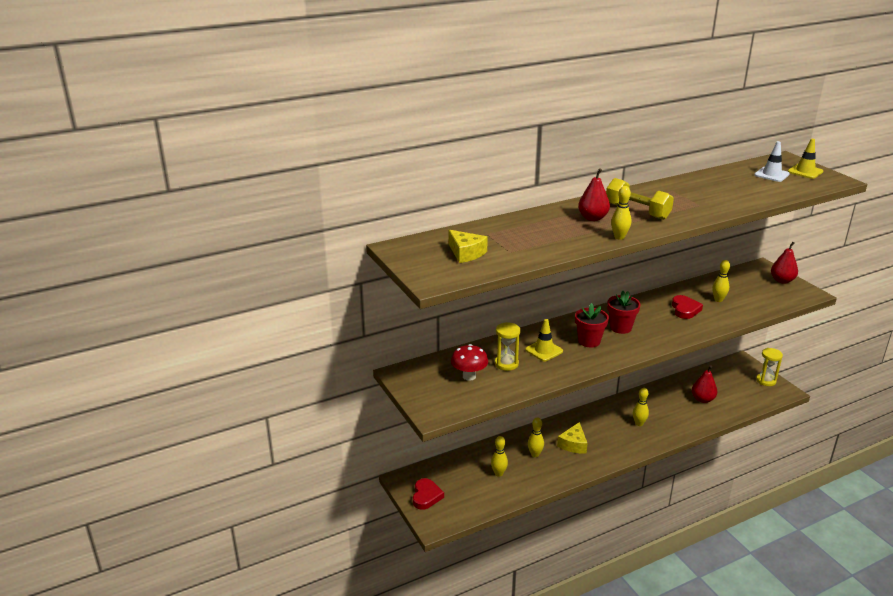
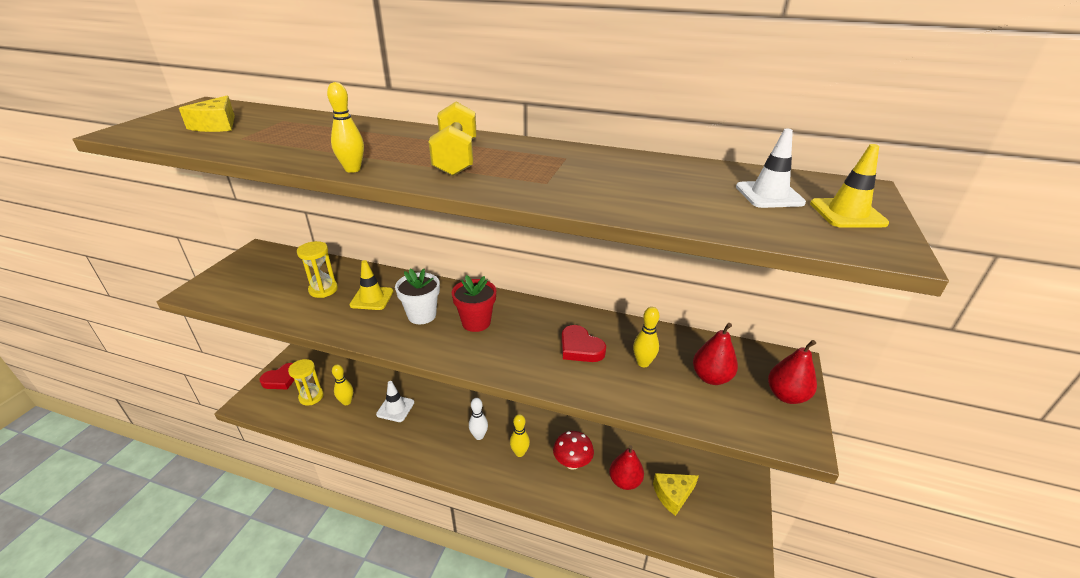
camera: 45 degrees right, 5 degrees up
(469, 376) = (281, 281): red mushroom -> red mushroom (572, 463)
(535, 454) = (395, 408): yellow bowling pin -> white traffic cone
(573, 444) = (435, 425): yellow cheese -> yellow cheese (673, 495)
(589, 341) = (422, 315): red flower pot -> white flower pot
(592, 218) = (396, 145): red pear -> red pear (711, 377)
(606, 432) = (479, 436): none -> white bowling pin
(685, 309) = (580, 348): red heart -> red heart turned 90 degrees clockwise
(766, 380) = (739, 521): yellow hourglass -> yellow hourglass (311, 396)

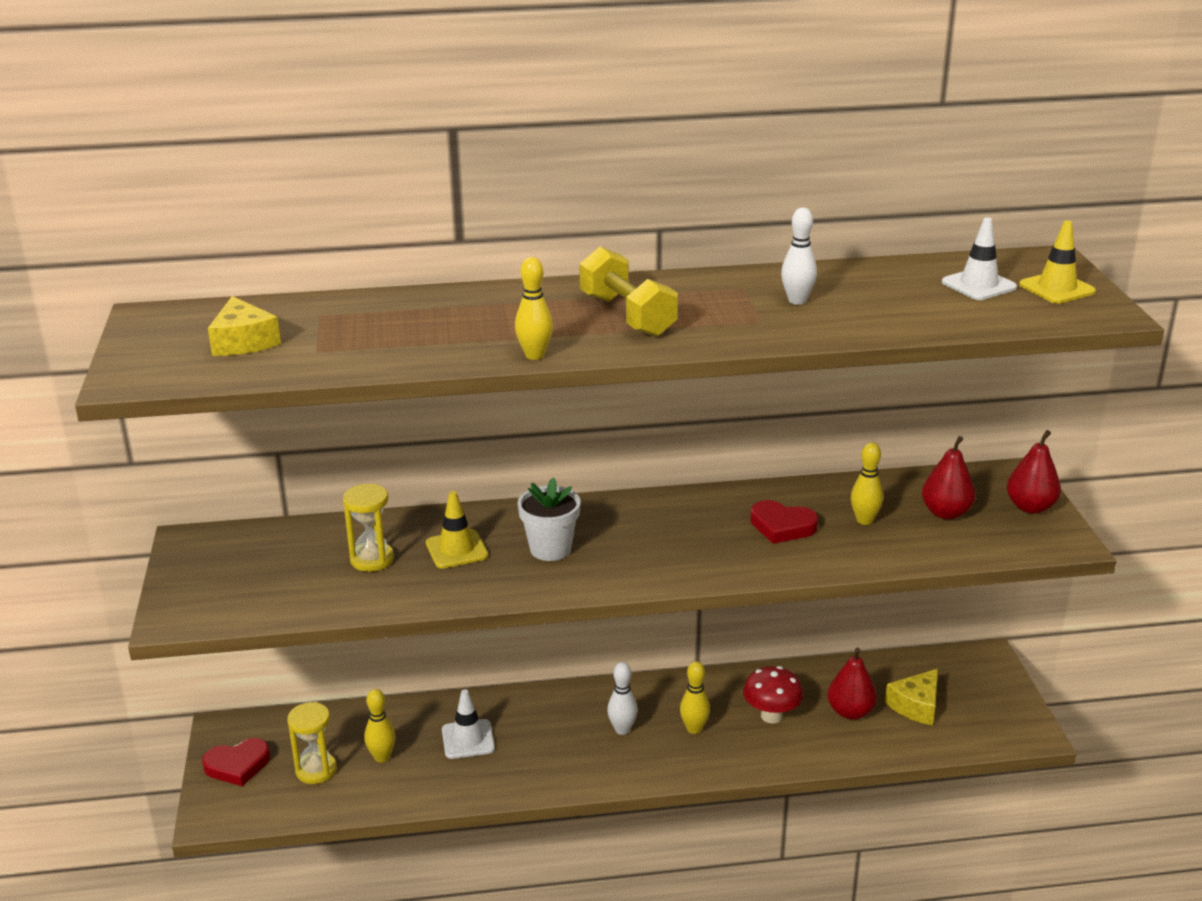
camera: 25 degrees left, 5 degrees down
(281, 379) = (237, 765): red heart -> red heart turned 45 degrees clockwise
(476, 322) = (630, 536): red flower pot -> none
(594, 174) = (797, 301): none -> white bowling pin

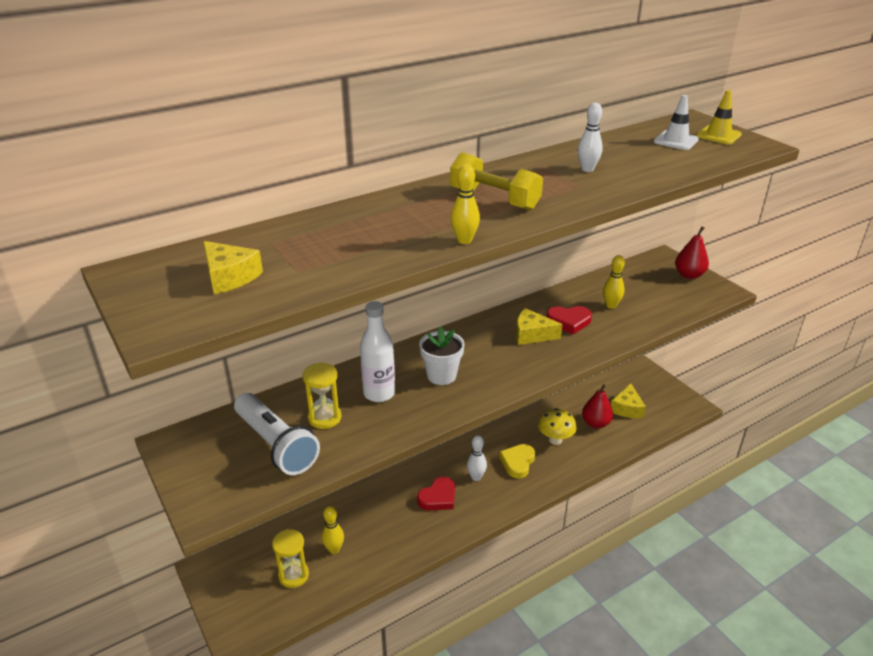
camera: 25 degrees left, 5 degrees up
(237, 765) = (233, 592): red heart -> red heart (438, 497)
(296, 573) = (276, 444): none -> white flashlight
(456, 549) = (379, 393): yellow traffic cone -> white bottle
(468, 739) = (384, 516): white traffic cone -> none
(694, 729) = (517, 462): yellow bowling pin -> yellow heart
(714, 530) = (532, 335): none -> yellow cheese
(771, 716) = (555, 440): red mushroom -> yellow mushroom
(946, 513) = (649, 289): red pear -> none

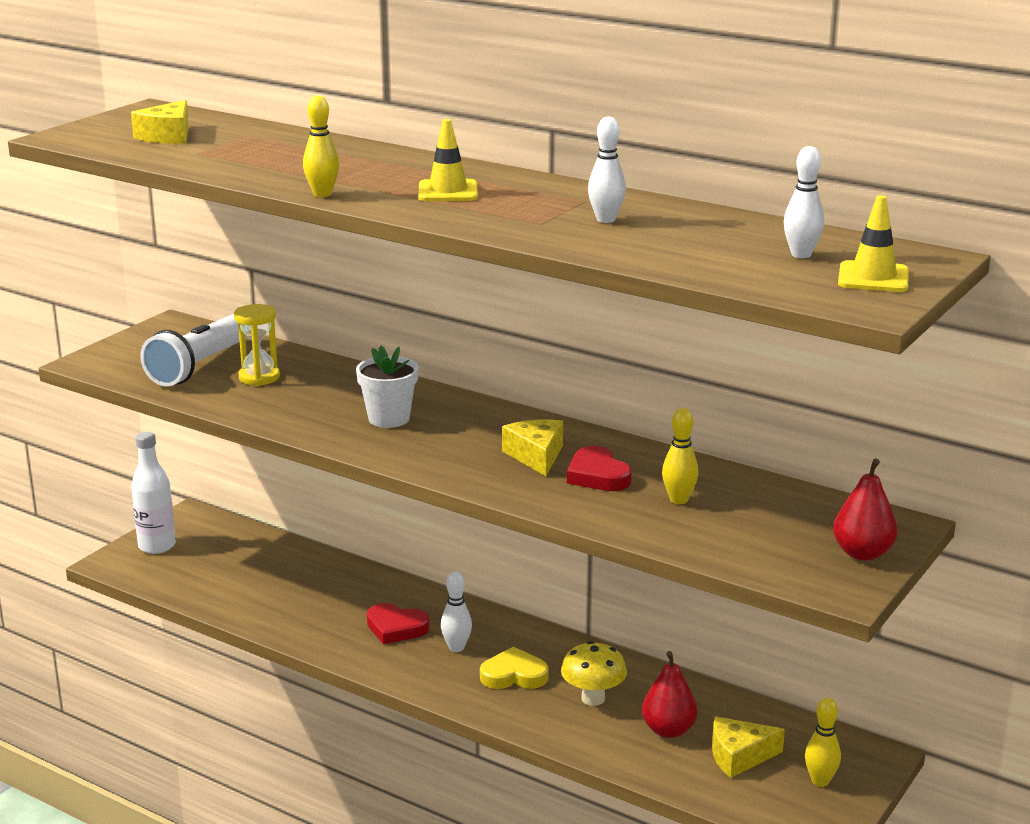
camera: 65 degrees right, 10 degrees down
(293, 575) = (209, 567): yellow hourglass -> none
(334, 549) = (262, 580): yellow bowling pin -> yellow bowling pin (820, 781)
(379, 393) = (324, 393): white bottle -> white bottle (157, 546)
(494, 199) = (448, 191): yellow dumbbell -> yellow traffic cone
(676, 141) = (801, 255): white traffic cone -> white bowling pin

